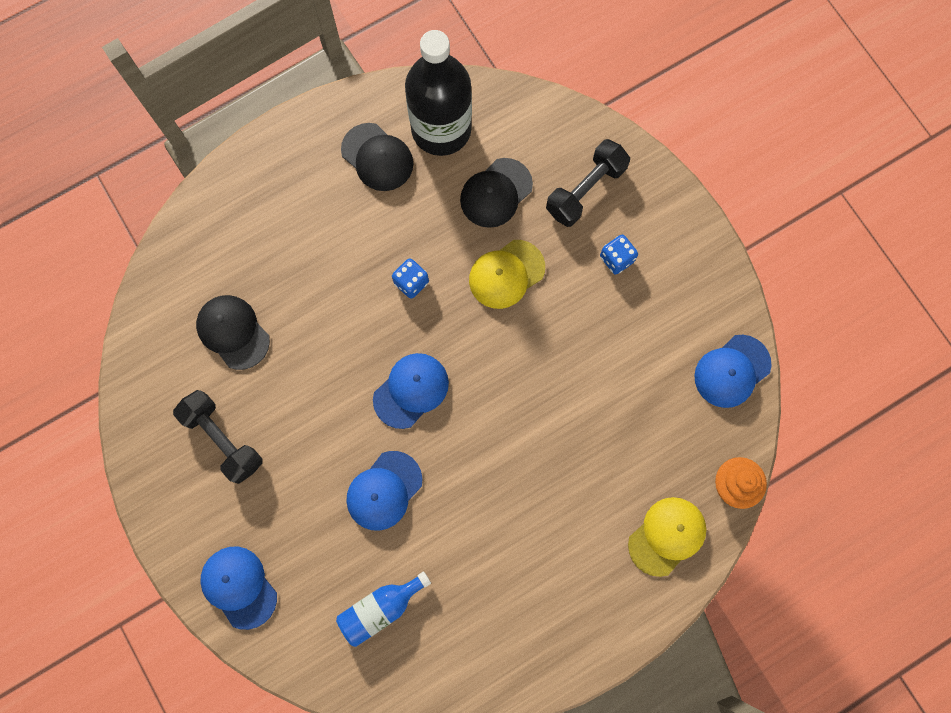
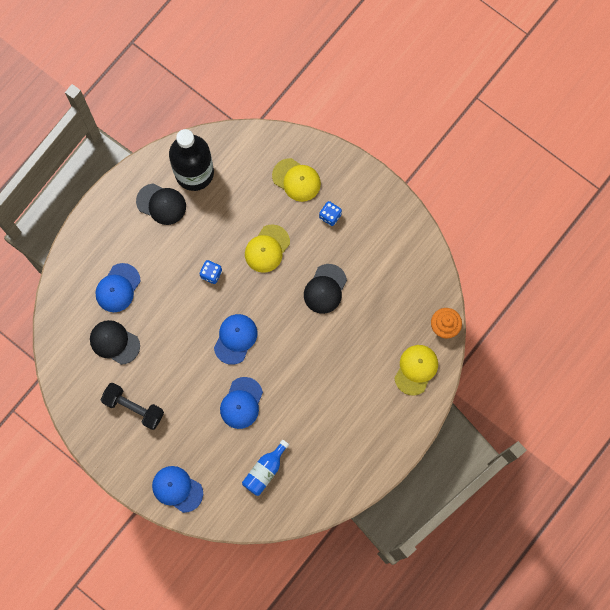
camera: 20 degrees left, 0 degrees up
(496, 193) = (242, 201): black cap -> black cap (325, 289)
(585, 190) = (296, 180): black dumbbell -> yellow cap
(732, 371) = (421, 259): blue cap -> blue cap (118, 288)

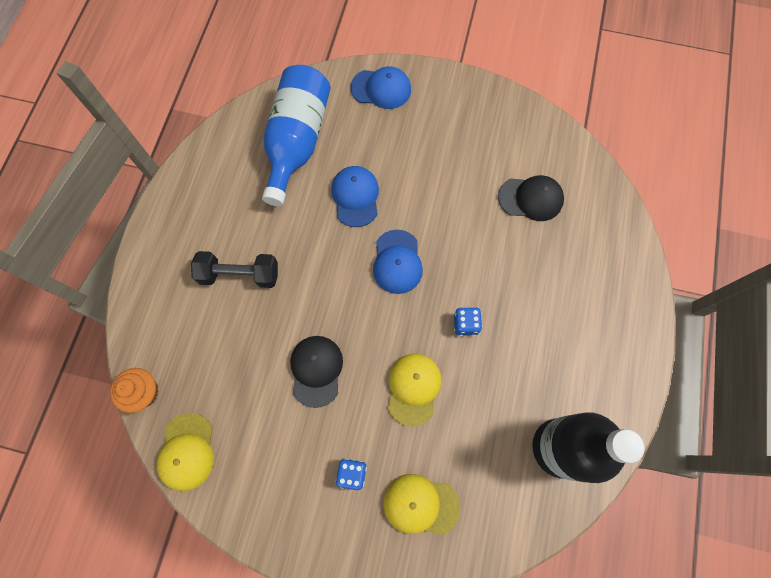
camera: 155 degrees right, 5 degrees down
(118, 288) = (564, 258): blue cap -> none
(134, 407) = (470, 143): black dumbbell -> black dumbbell (239, 275)
(161, 204) = (576, 384): black cap -> none
(265, 471) = (297, 142): blue bottle -> blue bottle, size x1.91
(416, 369) = (163, 322): yellow cap -> yellow cap (187, 452)

